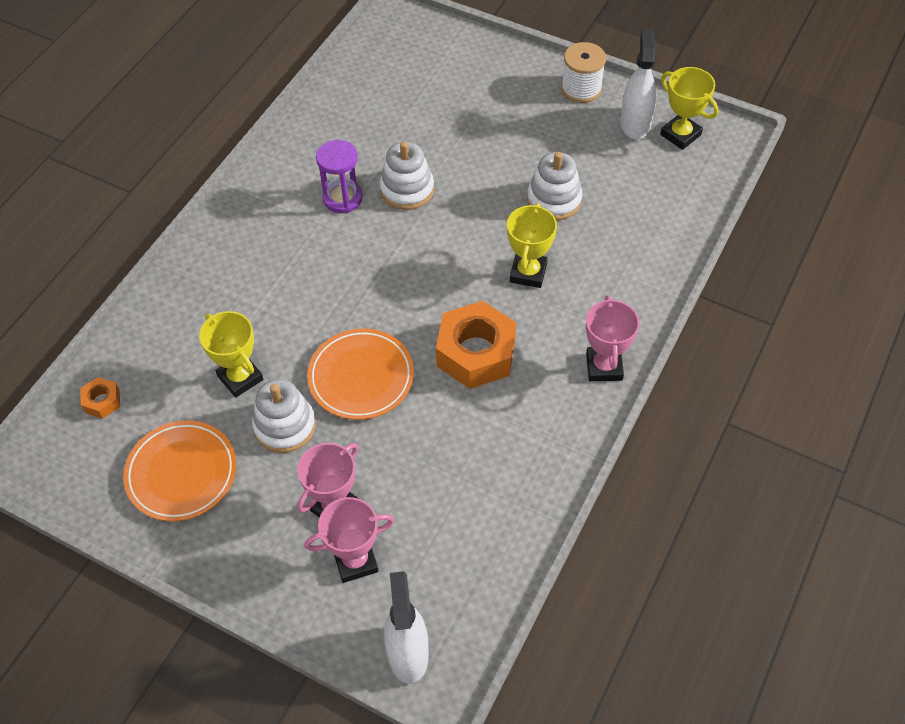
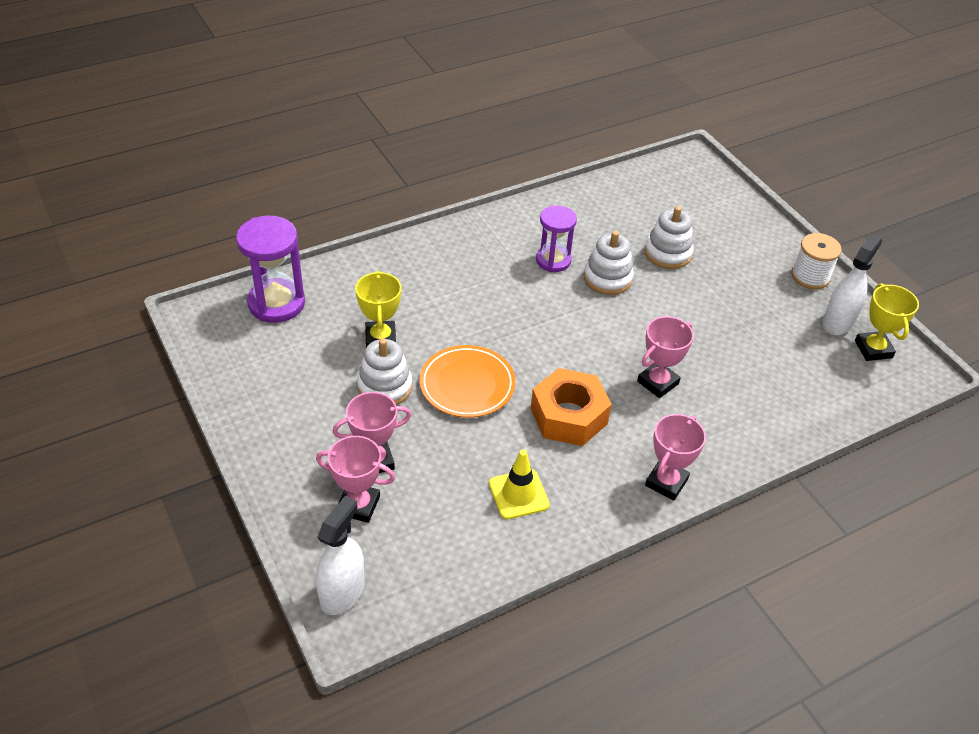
camera: 30 degrees right, 10 degrees down
(102, 401) = (276, 303): orange nut -> purple hourglass
(181, 473) = (289, 377): orange plate -> none
(489, 457) = (518, 494): none -> yellow traffic cone
(528, 273) = (658, 382): yellow trophy -> pink trophy
(554, 200) = (722, 342): white stacking toy -> white stacking toy (668, 253)

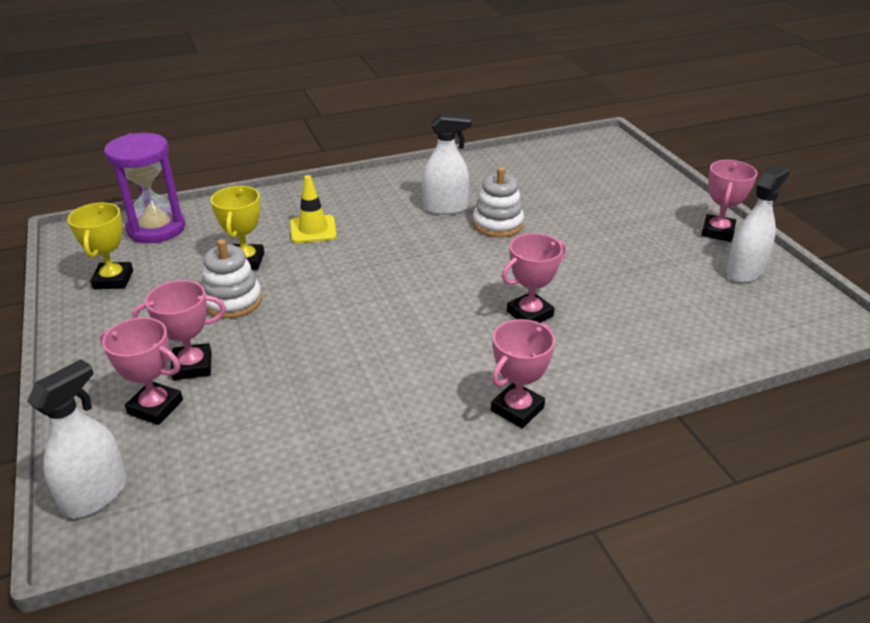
camera: 10 degrees right, 10 degrees down
(467, 385) = (320, 304): orange plate -> none
(518, 494) = (340, 409): yellow traffic cone -> yellow traffic cone (313, 229)
(553, 260) = (445, 208): purple hourglass -> white spray bottle
(568, 416) = (421, 338): orange nut -> none
(668, 253) = (566, 207): white stacking toy -> none
(810, 276) = (717, 232): white spool -> pink trophy
(873, 349) = (784, 297): yellow trophy -> yellow trophy (113, 280)

